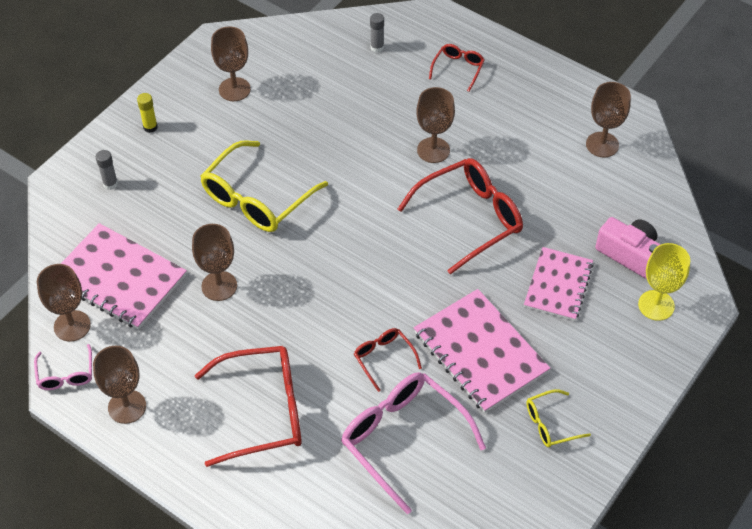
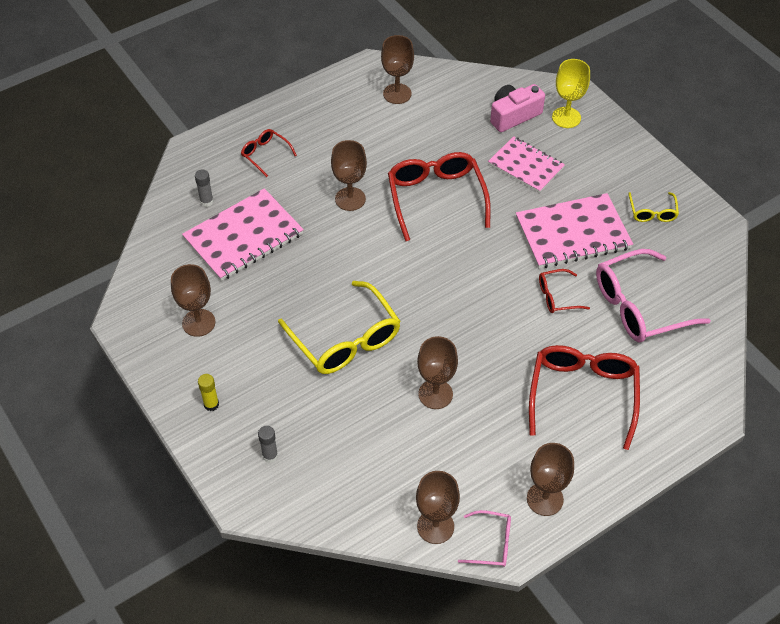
camera: 70 degrees left, 0 degrees up
(118, 278) = (393, 474): pink notebook -> pink notebook (243, 236)

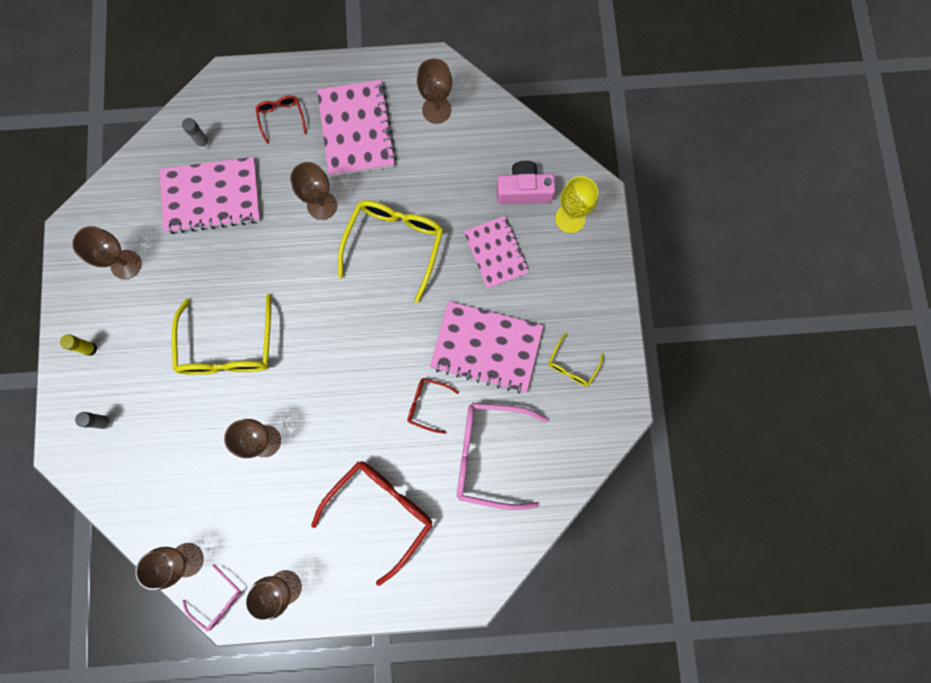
camera: 30 degrees right, 25 degrees up
(339, 135) = (356, 130): none -> pink notebook
(436, 199) = (394, 246): red glasses -> yellow glasses

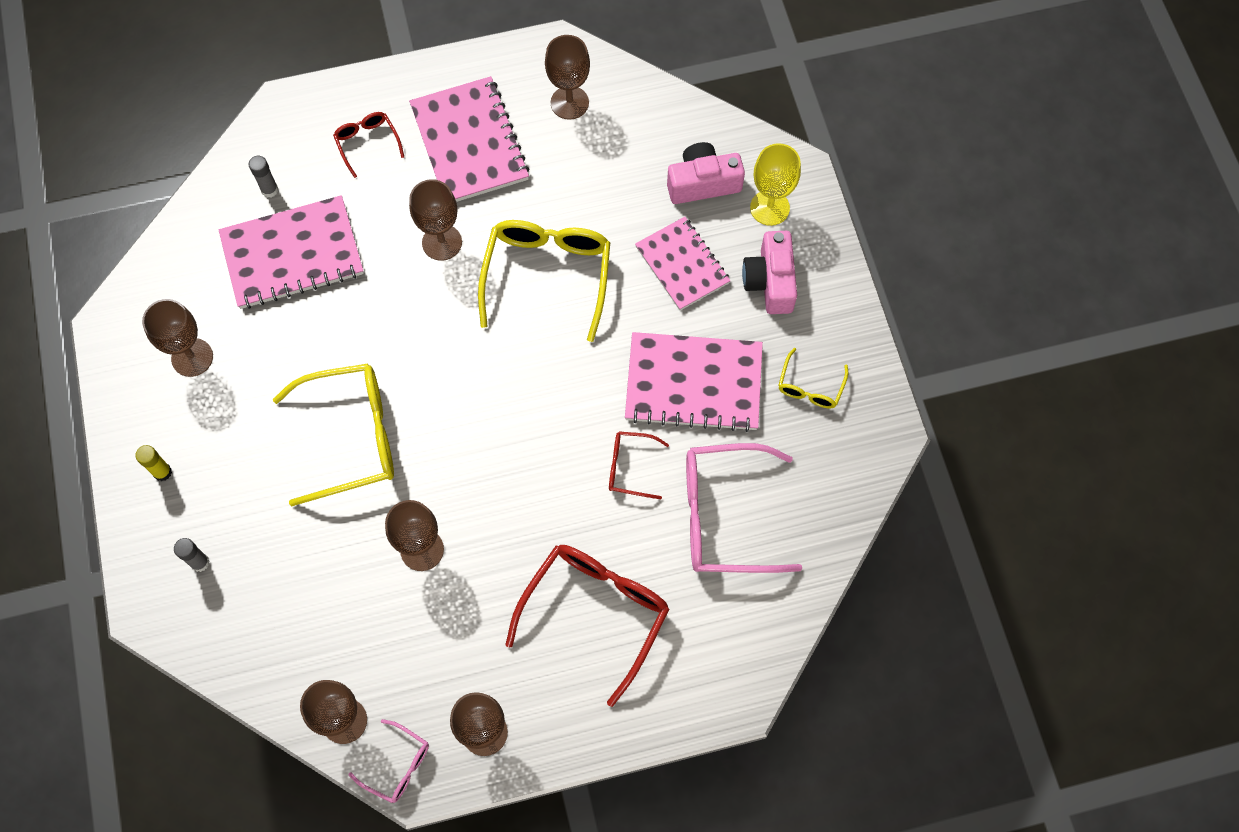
camera: 10 degrees left, 10 degrees down
(228, 346) = (350, 437): yellow glasses -> yellow glasses turned 90 degrees counterclockwise
(559, 277) = (770, 281): none -> pink camera

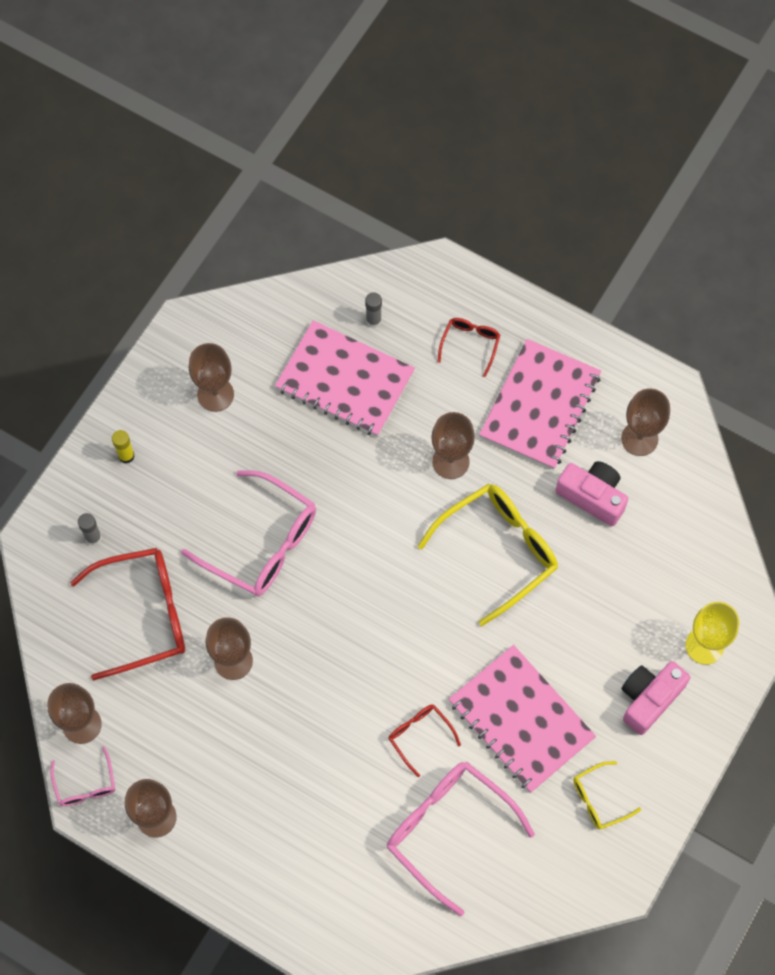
camera: 45 degrees right, 0 degrees up
(350, 437) = (261, 542): yellow glasses -> pink glasses
(594, 614) = (298, 810): red glasses -> red glasses (142, 615)
(682, 264) = (599, 629): pink notebook -> none
(703, 183) = (674, 584): pink camera -> pink camera (592, 496)

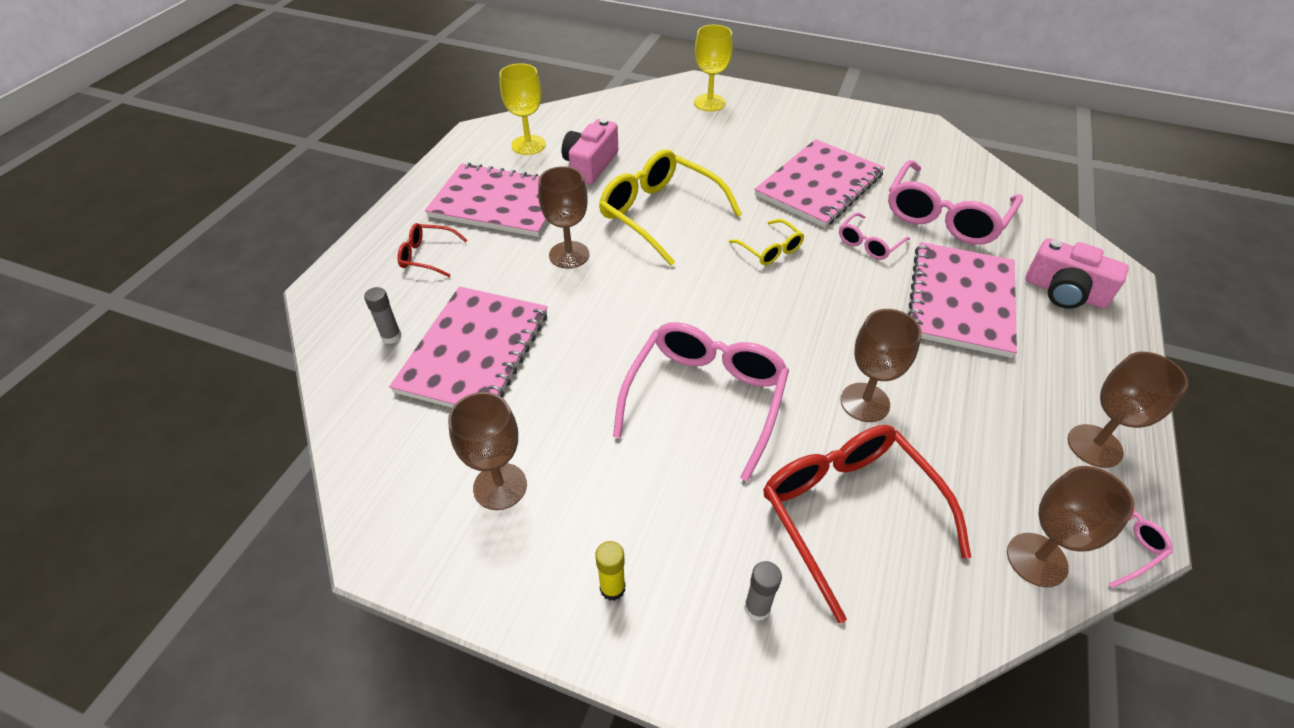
camera: 100 degrees left, 20 degrees down
(327, 788) = (960, 300): none -> pink notebook
(420, 736) = (869, 243): red glasses -> pink glasses
(600, 799) = (863, 140): yellow glasses -> yellow glasses (769, 249)
(639, 438) = (528, 145): brown goblet -> yellow goblet
(649, 699) = (766, 124): pink camera -> pink camera (1064, 292)

